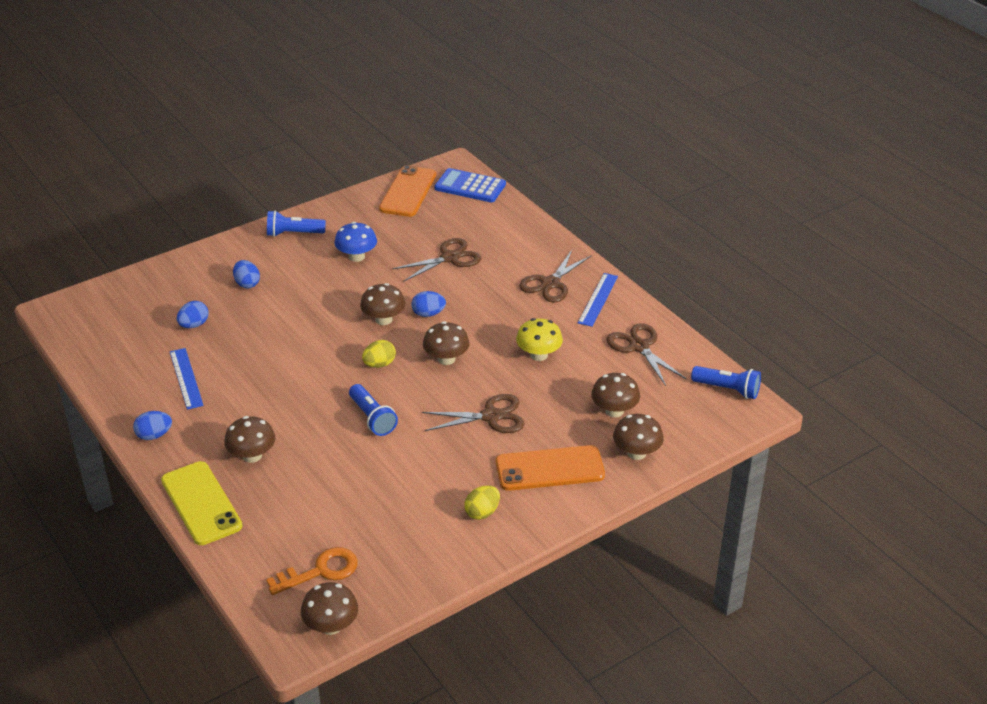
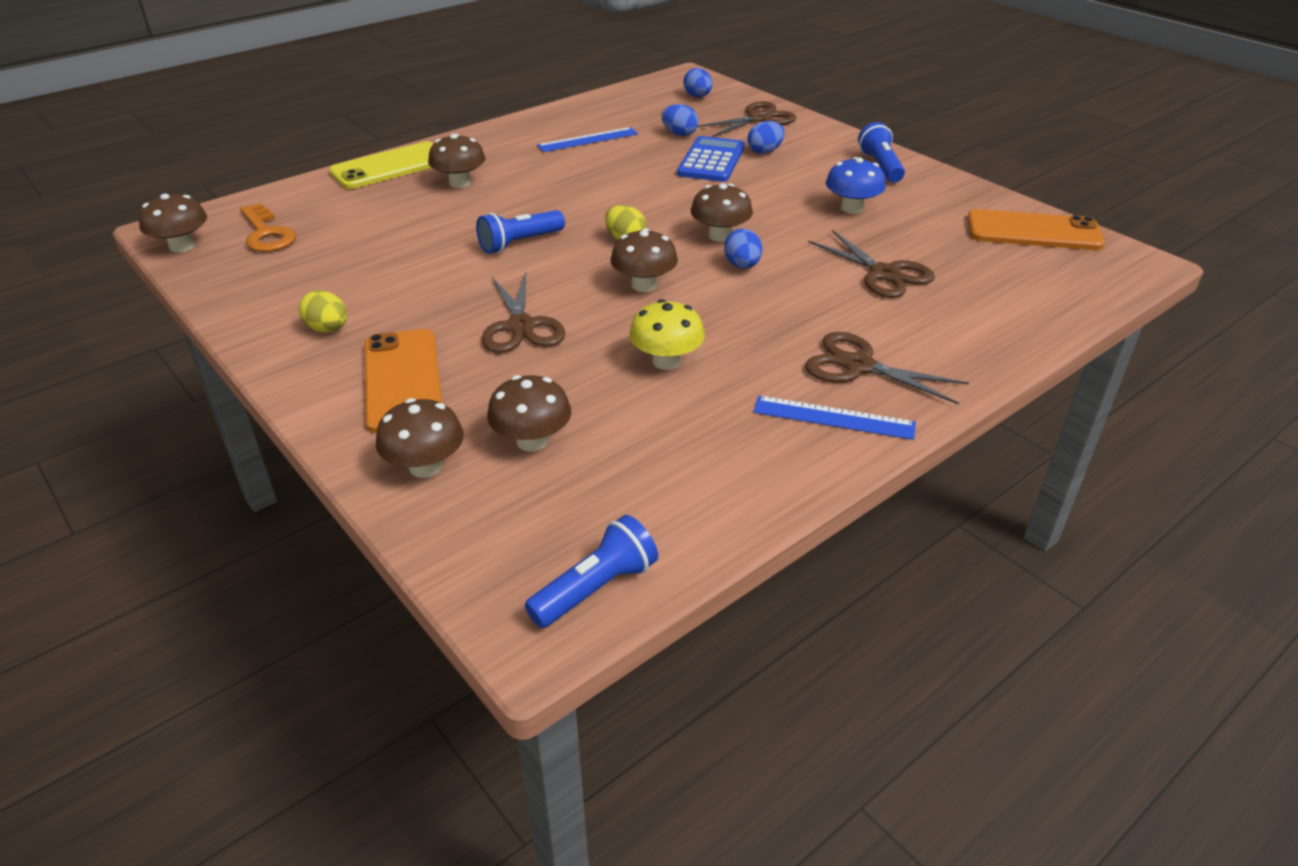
camera: 85 degrees right, 0 degrees up
(154, 435) = (497, 136): blue egg -> blue egg (697, 96)
(470, 186) = (1089, 279): blue calculator -> blue calculator (711, 160)
(639, 347) = (708, 468): brown scissors -> brown scissors (759, 118)
(727, 389) = (595, 588): blue flashlight -> blue flashlight turned 150 degrees counterclockwise

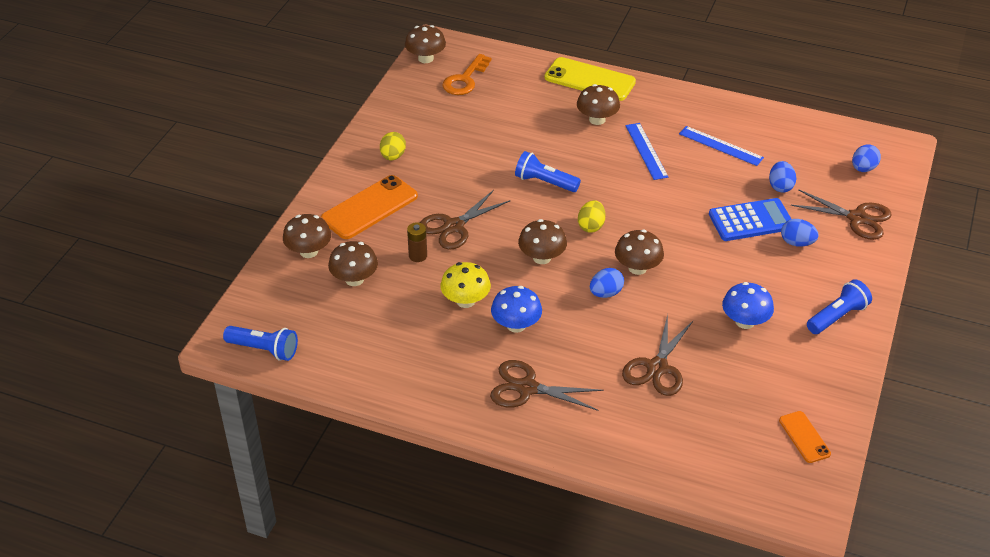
camera: 60 degrees right, 5 degrees up
(544, 371) = (418, 256): none -> brown battery
(743, 339) = (516, 325): none -> blue mushroom
(834, 417) = (463, 393): blue ruler -> blue ruler (646, 151)
(858, 366) = (527, 388): brown scissors -> brown scissors turned 75 degrees counterclockwise
(1033, 231) = (804, 437): orange phone -> orange phone, size x0.53

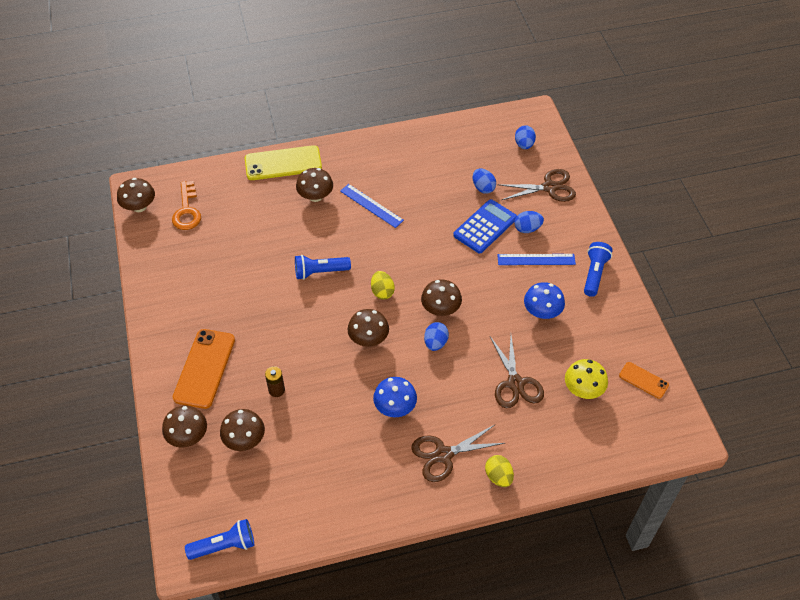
camera: 35 degrees left, 10 degrees up
(393, 156) = (185, 311): yellow egg -> yellow egg (498, 476)
(453, 226) = (283, 348): brown scissors -> none
(465, 301) = (343, 408): yellow mushroom -> yellow mushroom (583, 389)
(721, 146) = (419, 174): blue ruler -> blue ruler (536, 259)

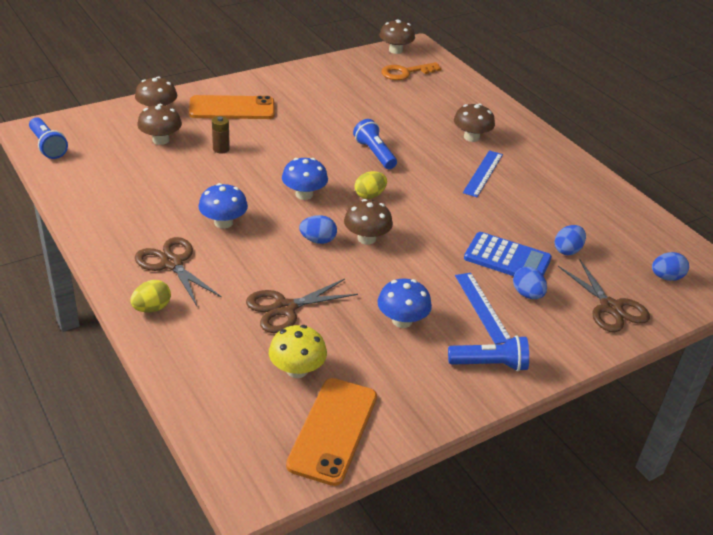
camera: 70 degrees right, 15 degrees down
(283, 163) = (500, 113): yellow phone -> none
(368, 338) = (304, 194): brown mushroom -> blue mushroom
(643, 380) = (333, 430): orange phone -> orange phone, size x1.87

